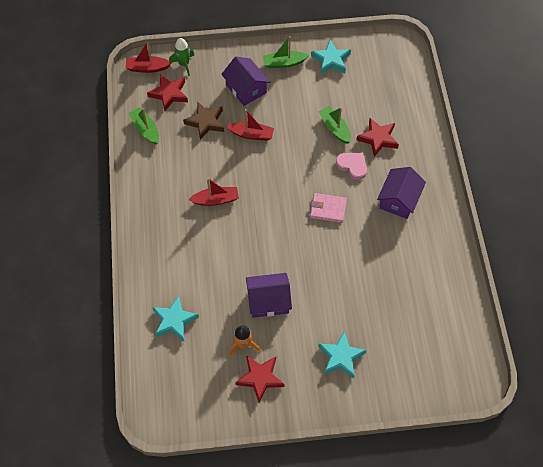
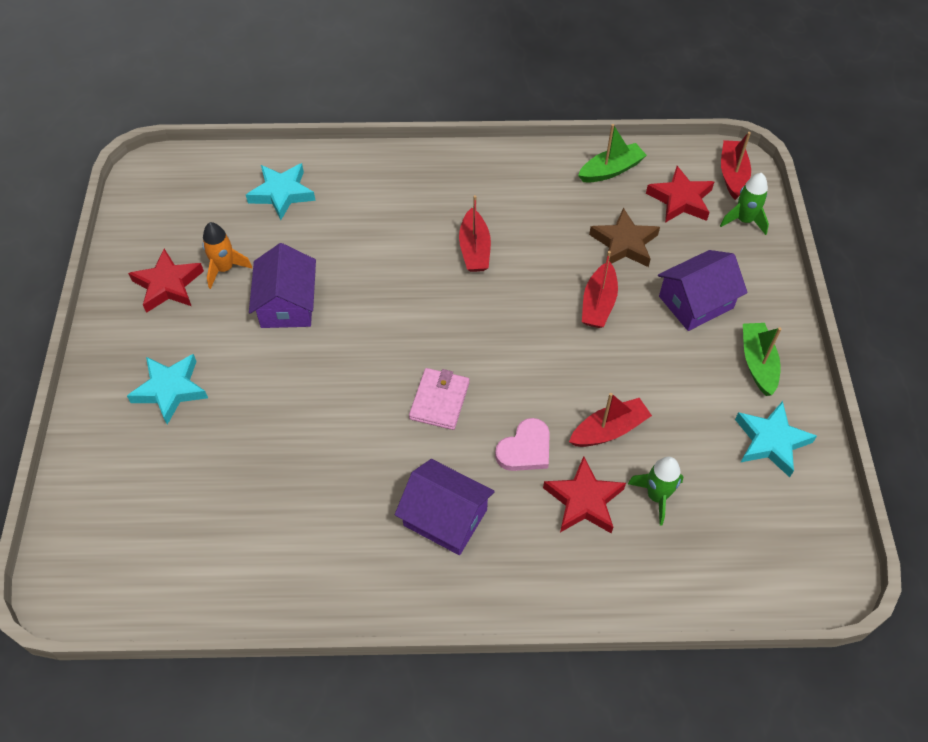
camera: 95 degrees right, 5 degrees down
(335, 128) = (609, 430): green boat -> red boat
(370, 108) = (656, 496): none -> green rocket

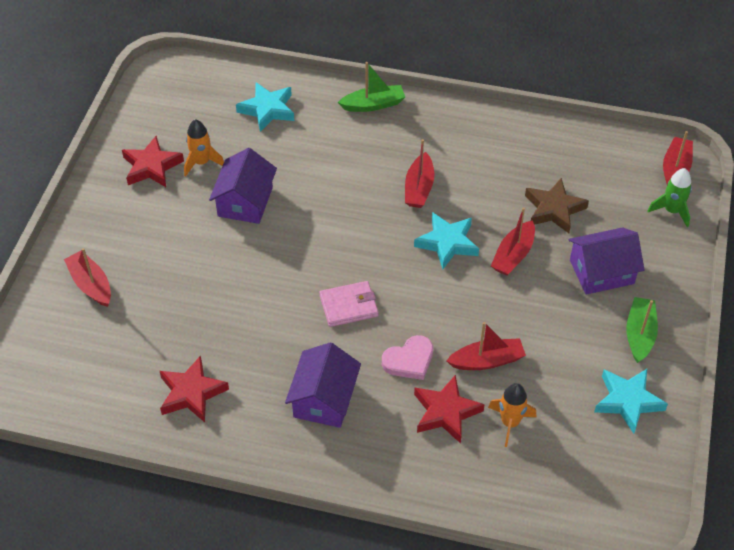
camera: 15 degrees right, 5 degrees down
(135, 441) = (91, 284): none -> red boat
(170, 390) = (130, 250): turquoise star -> turquoise star (447, 243)
(439, 401) = (349, 306): pink wallet -> pink wallet turned 45 degrees clockwise
(445, 517) = (324, 399): purple house -> purple house turned 60 degrees clockwise
(611, 170) = (563, 144): green boat -> green boat (373, 104)
(656, 496) = (510, 423): green rocket -> orange rocket
(680, 200) = (619, 182): red star -> red star (191, 393)

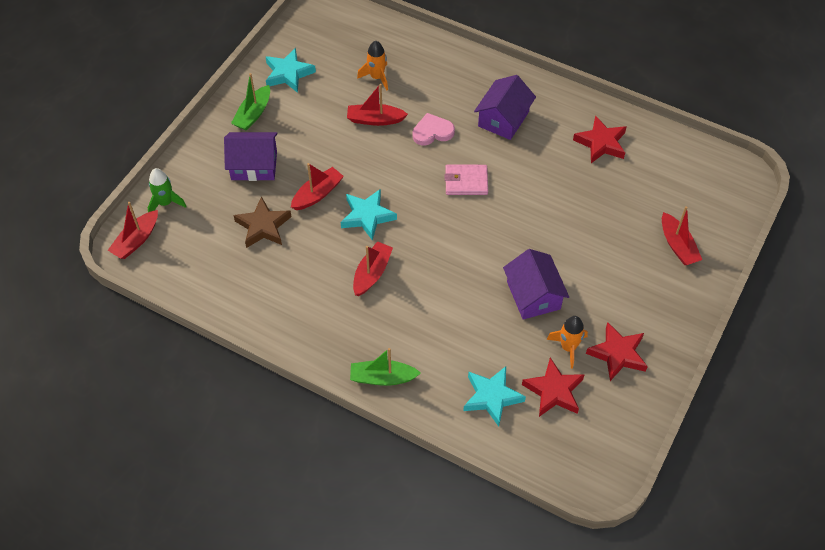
camera: 165 degrees left, 5 degrees up
(245, 201) = (533, 295): purple house -> purple house turned 45 degrees counterclockwise
(446, 412) = (419, 93): red star -> red star (553, 391)

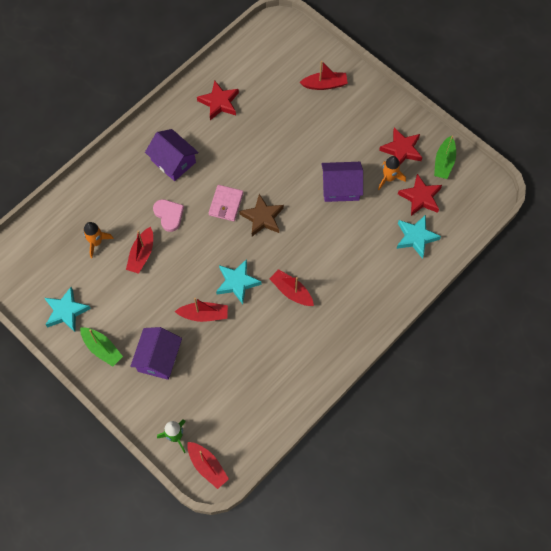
camera: 75 degrees left, 10 degrees up
(263, 226) = (223, 362): brown star -> brown star (262, 218)
(317, 194) = (204, 315): red boat -> red boat turned 120 degrees clockwise
(382, 378) = (383, 305): green boat -> green boat (444, 162)
(432, 132) = (169, 215): pink heart -> pink heart turned 150 degrees clockwise

